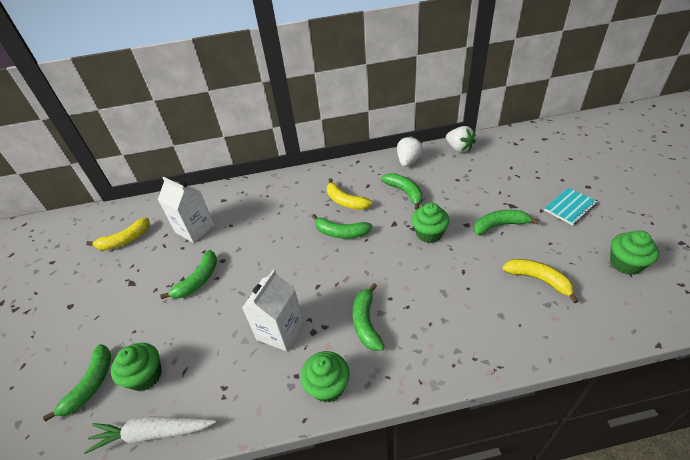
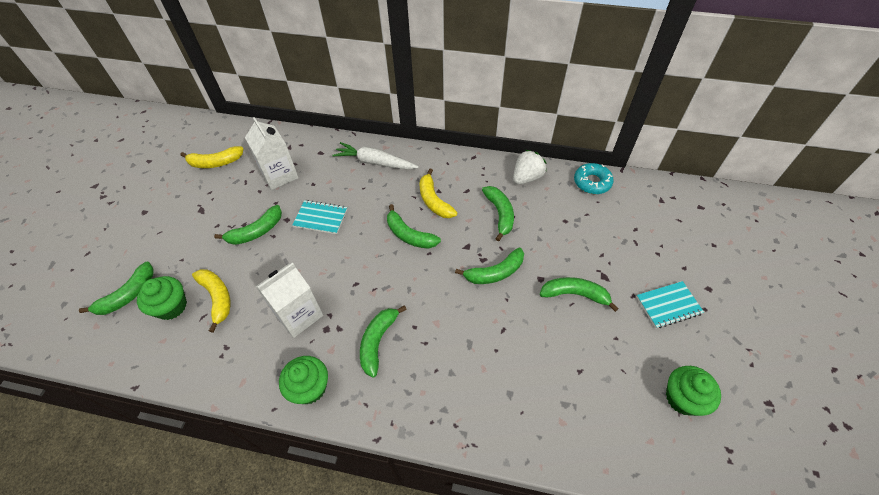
camera: 20 degrees right, 10 degrees up
(153, 433) = (153, 361): white carrot -> white carrot (375, 162)
(254, 248) = (320, 218): none -> turquoise notebook
(429, 233) = (495, 272): green cupcake -> green banana
(459, 148) = (592, 182): white strawberry -> turquoise donut
(538, 280) = (574, 373): yellow banana -> yellow banana (217, 298)

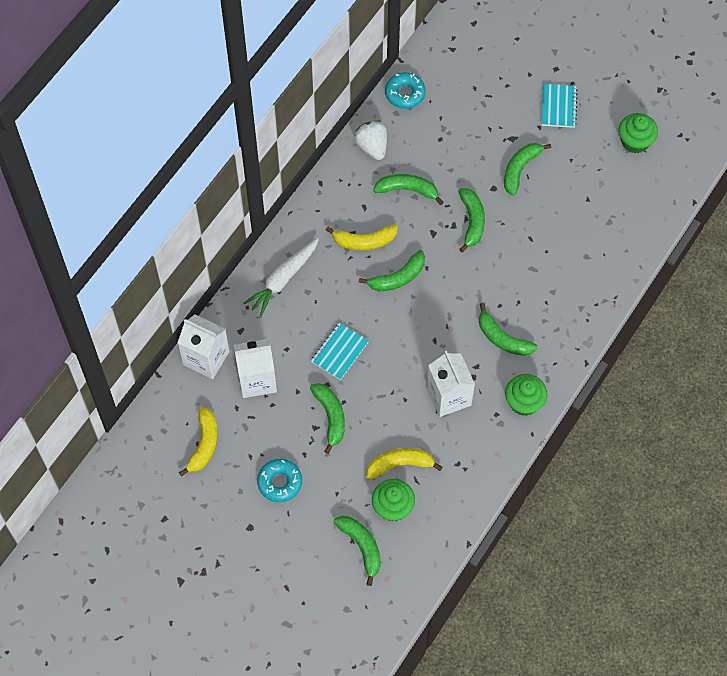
camera: 70 degrees left, 10 degrees up
(187, 217) = (280, 482): none -> turquoise donut
(290, 141) = (206, 358): none -> white carton

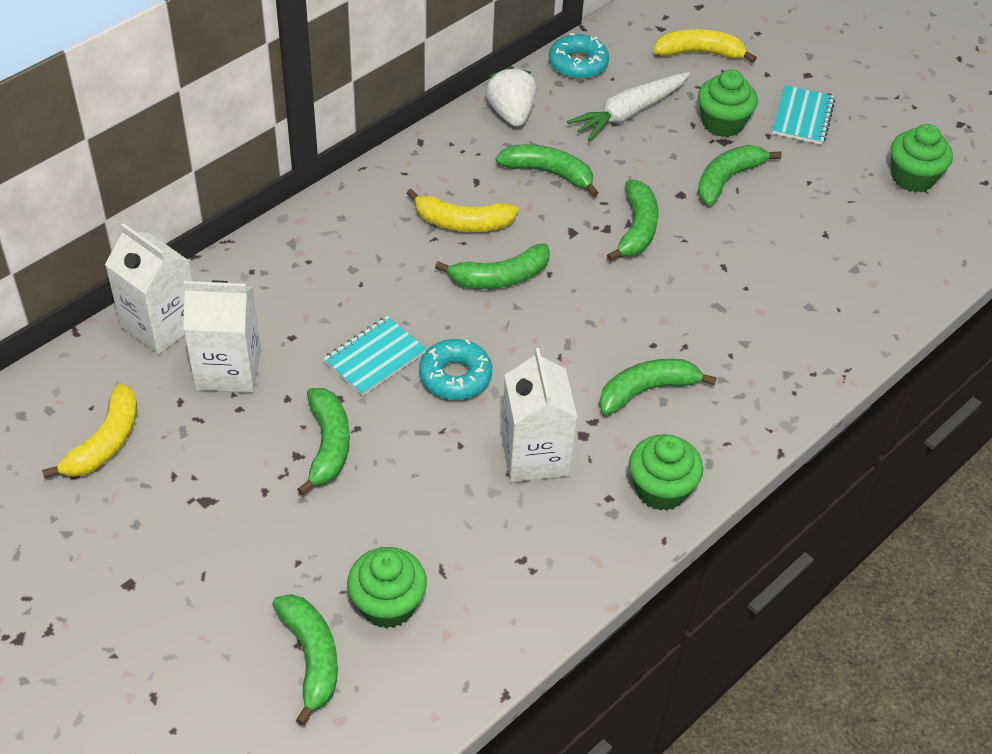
camera: 10 degrees right, 15 degrees down
(280, 482) = (207, 525): turquoise donut -> turquoise donut (455, 376)
(283, 279) = (321, 246): white carrot -> white carrot (629, 113)
(400, 464) = (421, 540): yellow banana -> yellow banana (699, 53)
(502, 338) = (646, 390): green banana -> green banana turned 105 degrees clockwise
(508, 123) = (722, 123): none -> green cupcake

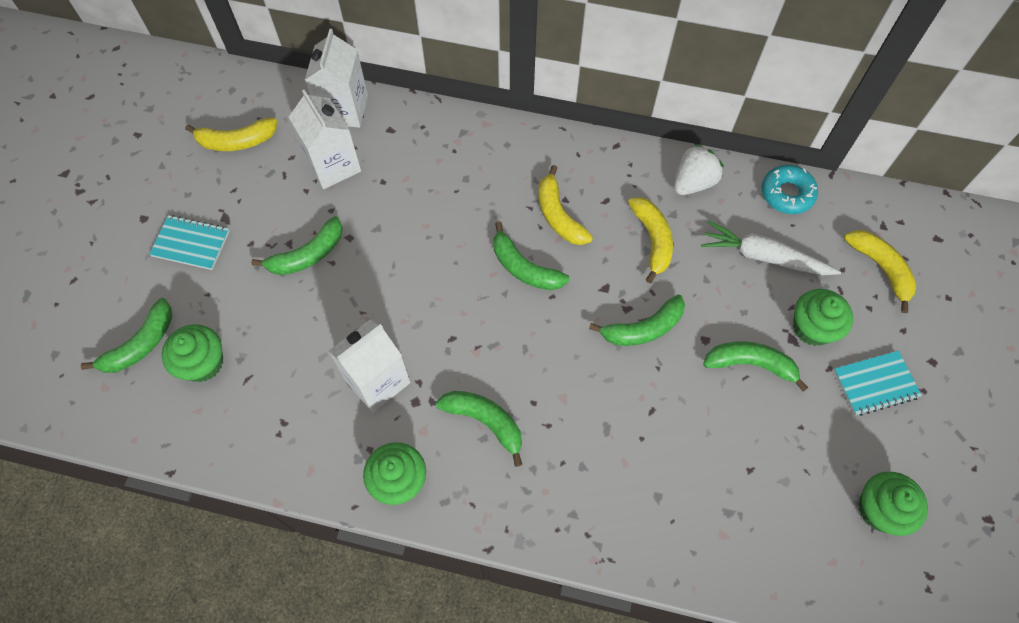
camera: 60 degrees right, 15 degrees up
(375, 358) = (397, 237): turquoise notebook -> turquoise notebook (191, 243)
(455, 376) = (414, 293): turquoise donut -> none
(548, 173) = (652, 240): green banana -> yellow banana

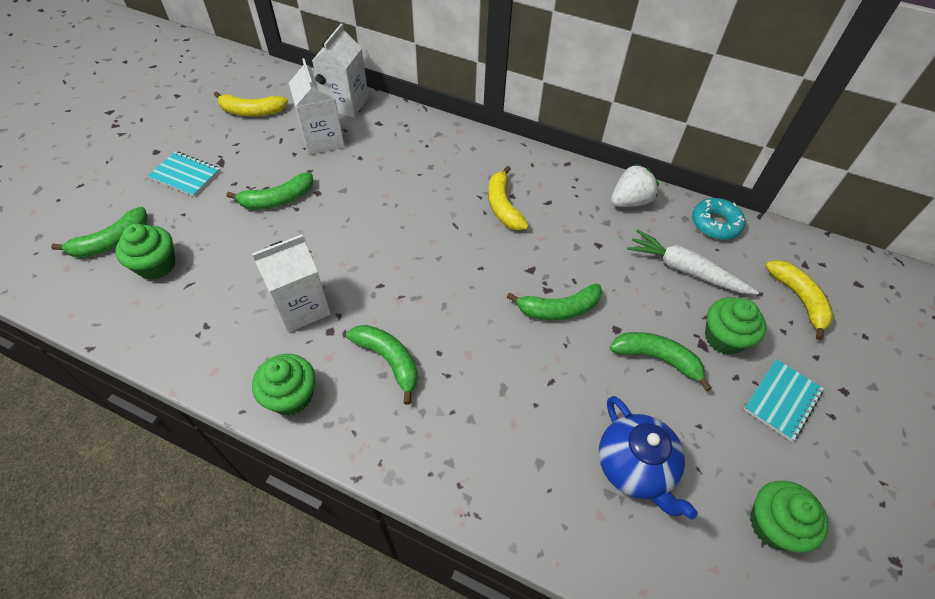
camera: 10 degrees right, 10 degrees down
(524, 268) = (461, 241): green banana -> none
(652, 240) = (583, 239): yellow banana -> none
(747, 482) = (635, 467): none -> blue teapot
(875, 384) = (782, 400): turquoise notebook -> turquoise notebook turned 45 degrees counterclockwise

